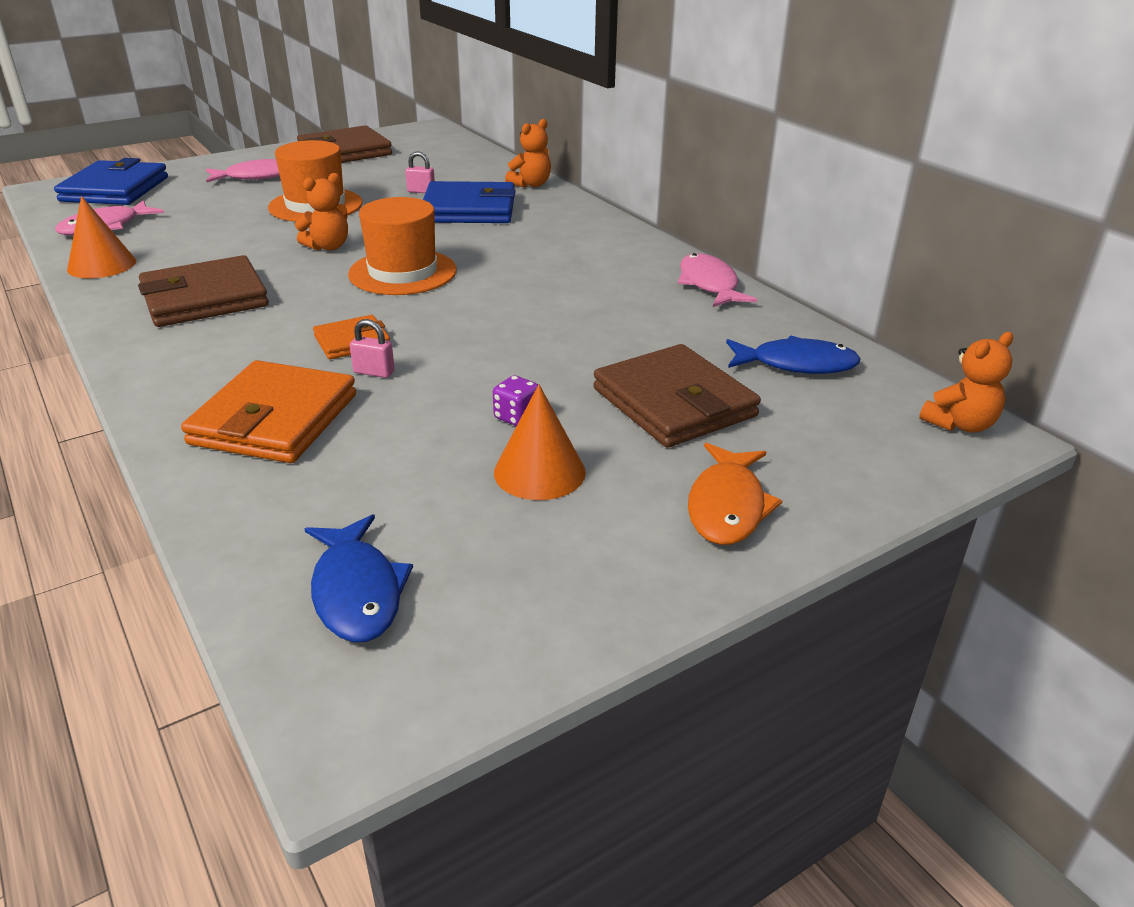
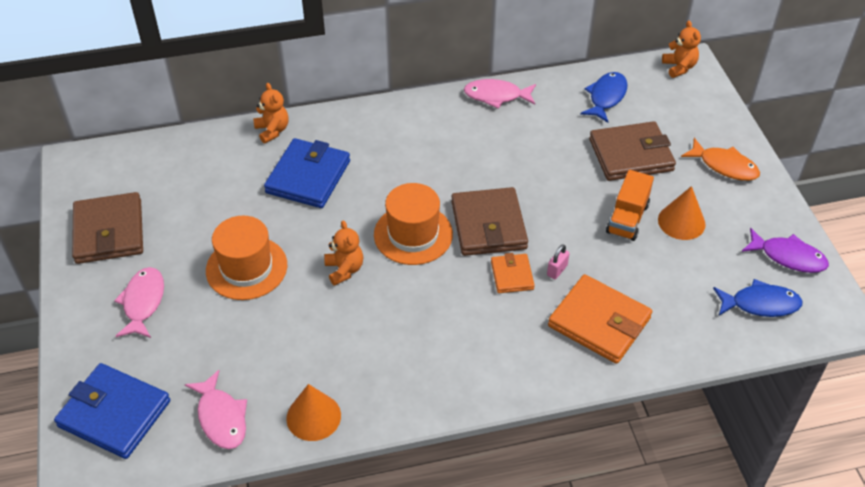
camera: 70 degrees left, 15 degrees up
(205, 298) = (411, 350): brown wallet -> brown wallet (488, 225)
(421, 191) = (250, 197): pink padlock -> none
(509, 621) = (788, 257): none -> purple fish
(517, 417) = (627, 218): purple dice -> orange truck

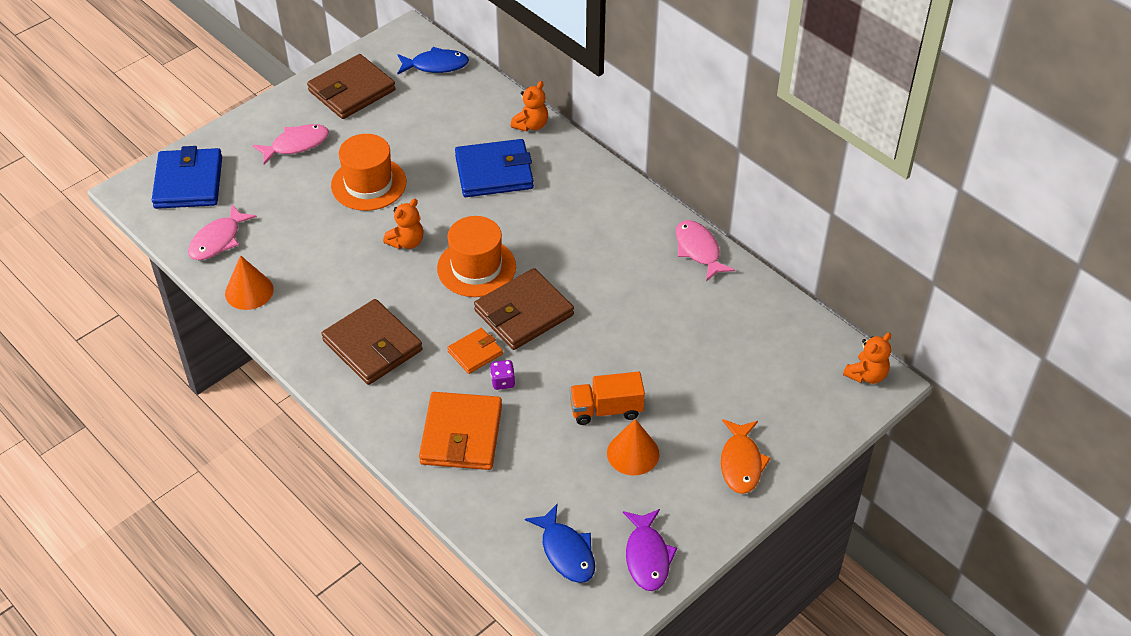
camera: 60 degrees right, 0 degrees up
(557, 270) = (503, 382): pink padlock -> purple dice
(606, 97) = (767, 332): blue fish -> blue fish (436, 65)
(631, 155) = (697, 382): brown wallet -> brown wallet (372, 345)

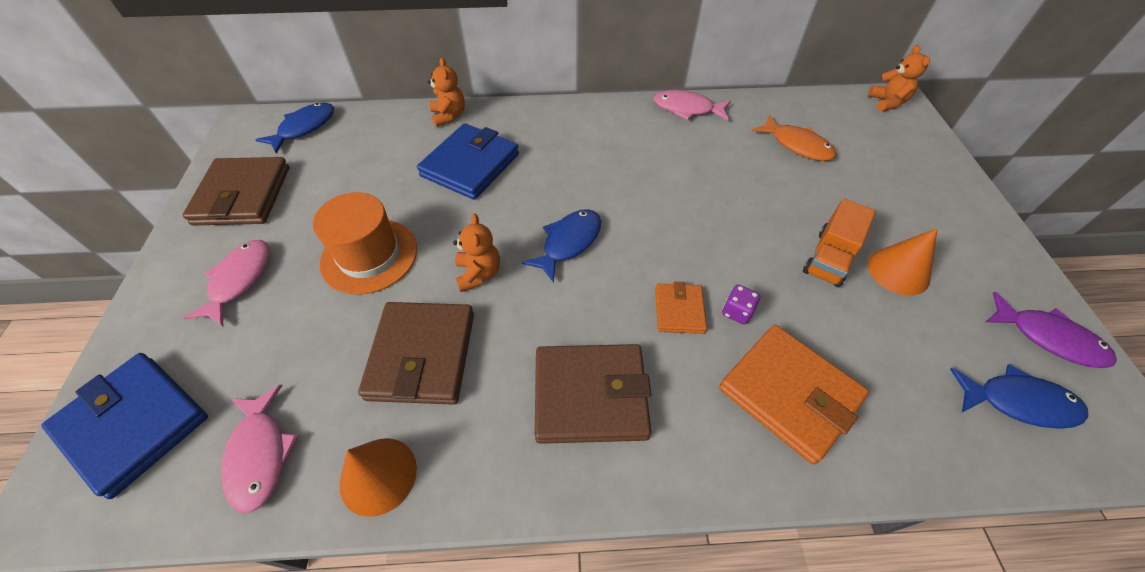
camera: 50 degrees left, 5 degrees up
(476, 267) = (568, 243): orange hat -> blue fish
(523, 313) = (658, 244): brown wallet -> brown wallet (422, 355)
(741, 463) = (948, 211): orange fish -> orange fish (797, 145)

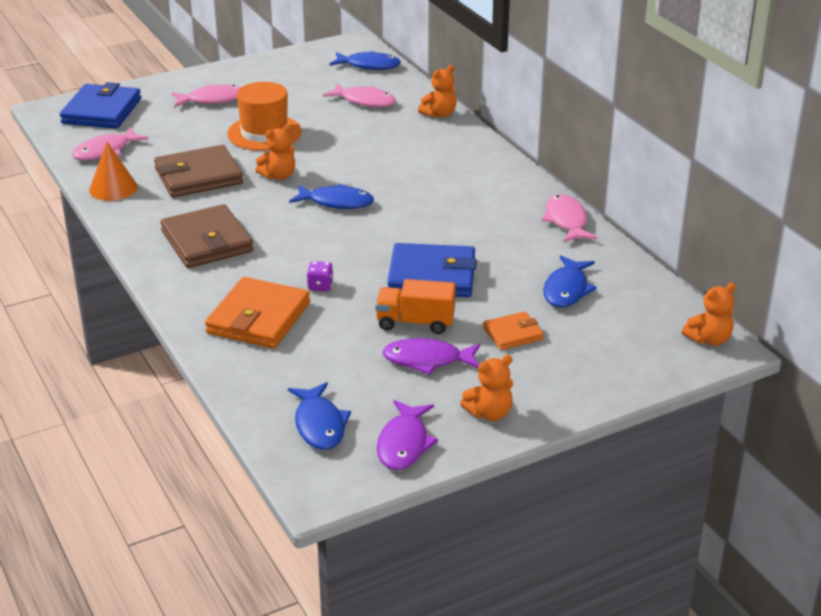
camera: 65 degrees right, 20 degrees down
(242, 195) = (282, 72): brown wallet -> none
(375, 155) = (364, 101): none -> pink fish
(470, 165) = (387, 141): blue wallet -> blue wallet (432, 276)
(679, 310) = (304, 261): orange wallet -> orange wallet (513, 334)
(797, 145) = (566, 289): orange fish -> blue fish
(898, 271) = (427, 360): orange cone -> purple fish
(992, 257) = (489, 413): none -> orange teddy bear

